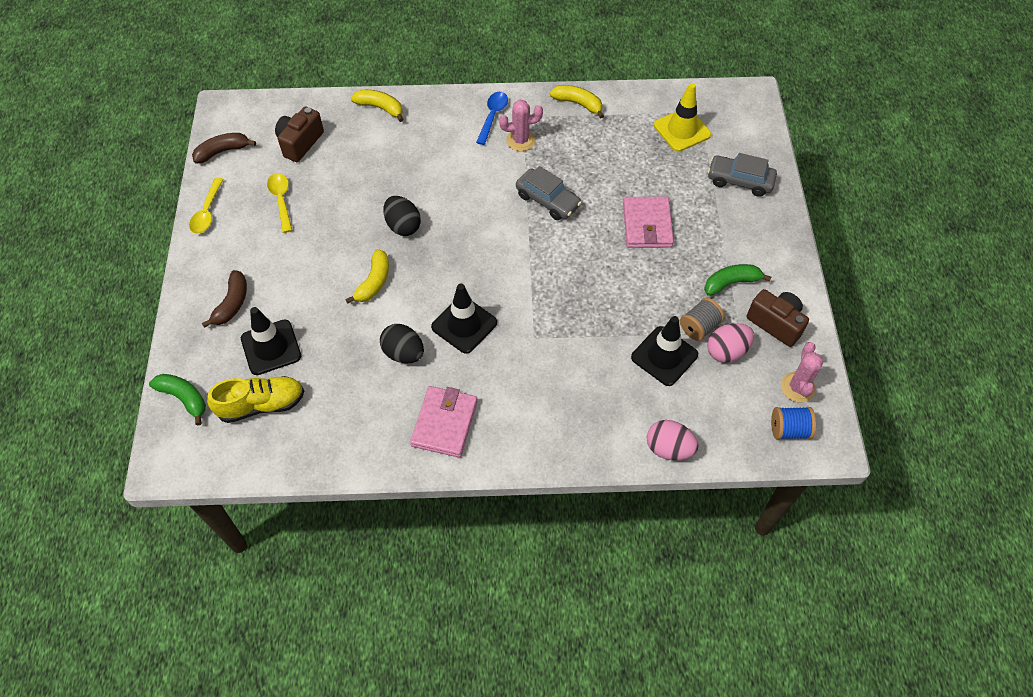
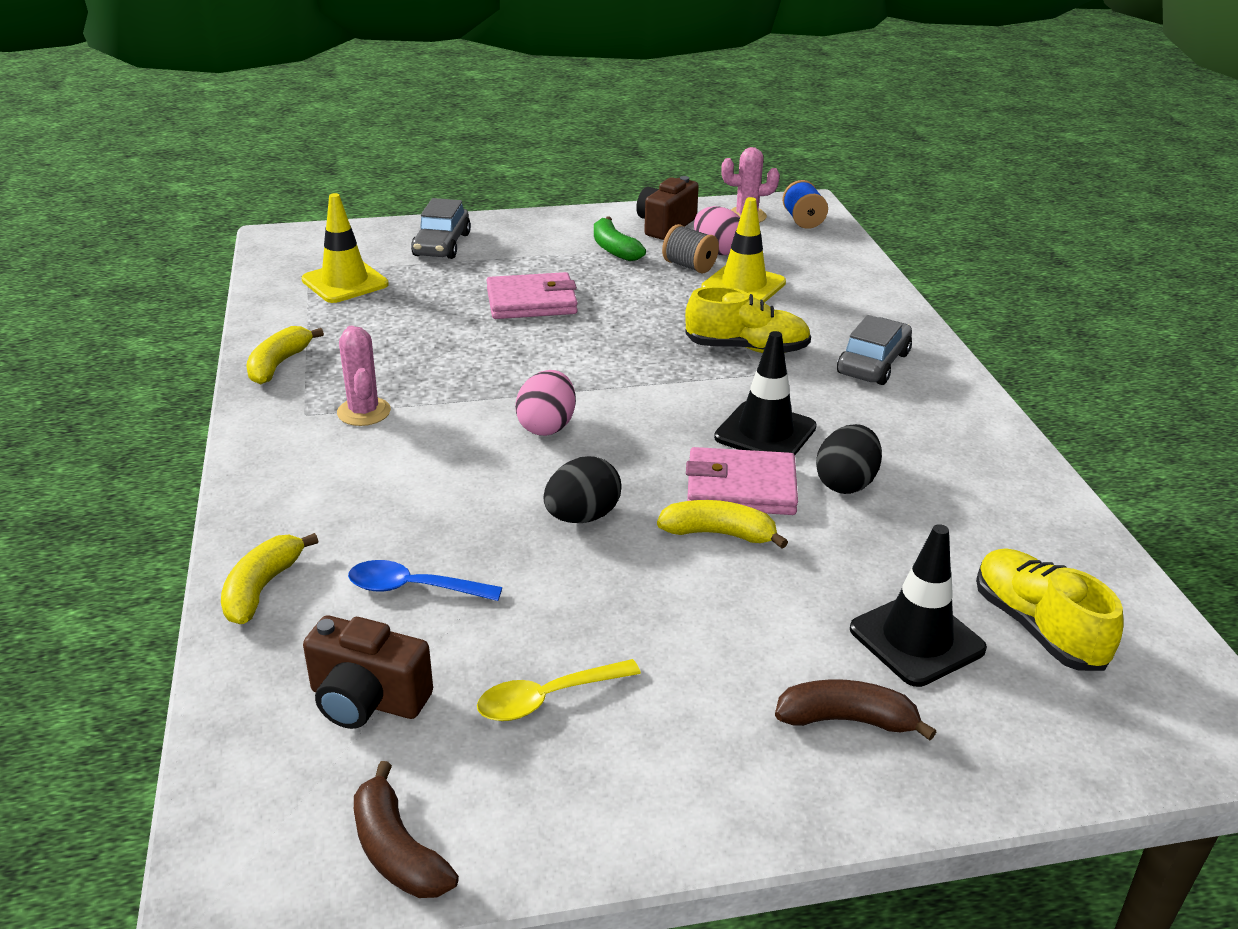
camera: 100 degrees left, 25 degrees down
(184, 398) = (1096, 743): green banana -> none
(207, 212) = (609, 831): yellow spoon -> none
(444, 423) = (941, 433): pink wallet -> pink wallet (741, 488)
(493, 116) = (301, 445): blue spoon -> blue spoon (413, 588)
(548, 200) = (497, 378): grey car -> grey car (873, 363)
(568, 337) = (747, 348): none -> yellow shoe
(664, 356) = (743, 285): black traffic cone -> yellow traffic cone
(669, 448) = (870, 280): pink egg -> pink egg (547, 426)

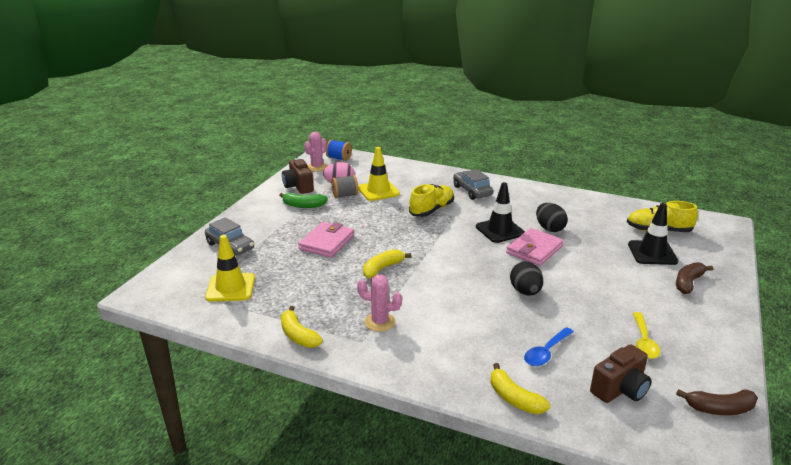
camera: 55 degrees left, 5 degrees down
(547, 426) = (445, 276): pink egg -> none
(719, 534) = (562, 266): yellow banana -> yellow banana (382, 268)

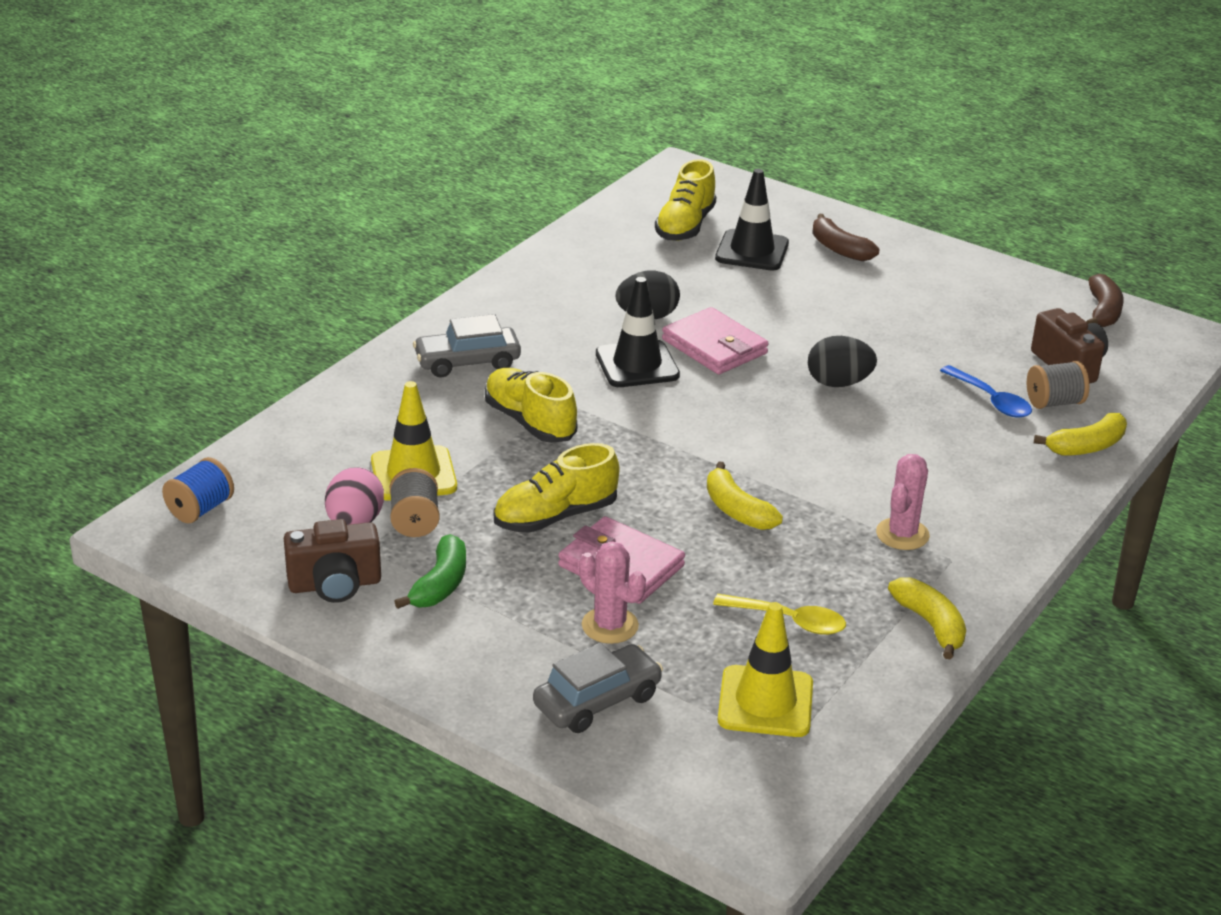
camera: 80 degrees left, 5 degrees up
(298, 335) = (930, 624): yellow banana -> yellow banana turned 90 degrees counterclockwise
(317, 167) = (235, 548): pink cactus -> pink cactus (610, 625)
(359, 224) = (555, 517): none -> yellow shoe
(562, 382) = (1054, 402): none -> grey spool
(643, 342) = (973, 322): yellow spoon -> yellow spoon (789, 621)

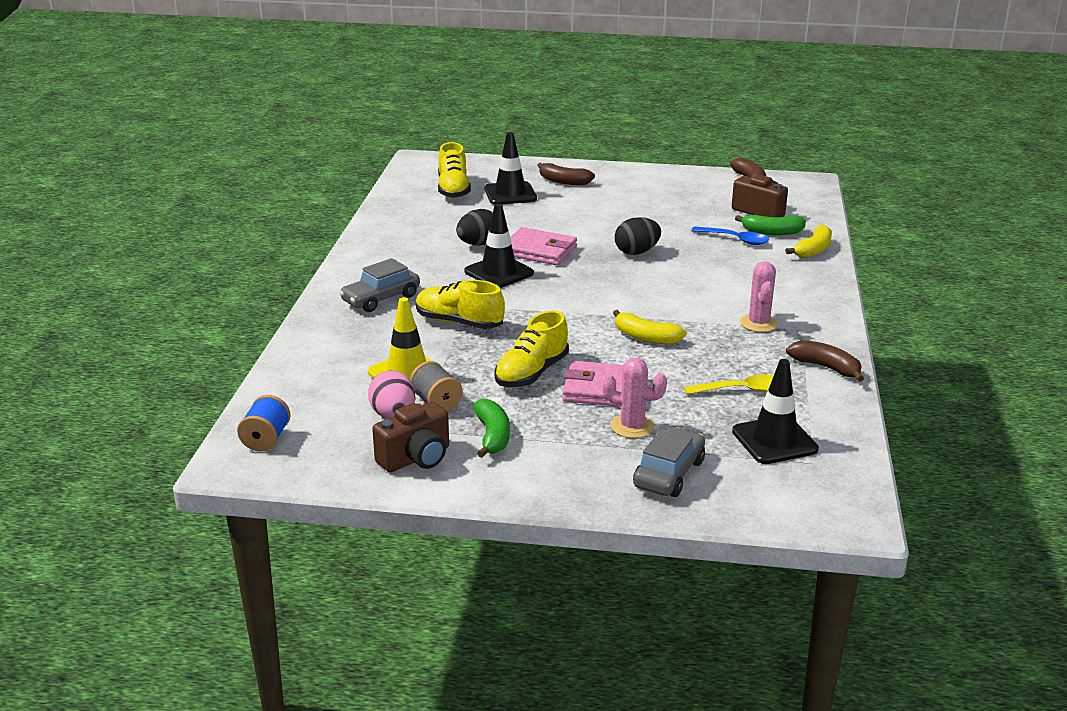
camera: 25 degrees left, 5 degrees down
(765, 702) = (774, 440): yellow traffic cone -> black traffic cone
(930, 624) = (826, 367): yellow banana -> brown banana
(1054, 402) = (772, 232): grey spool -> green banana

